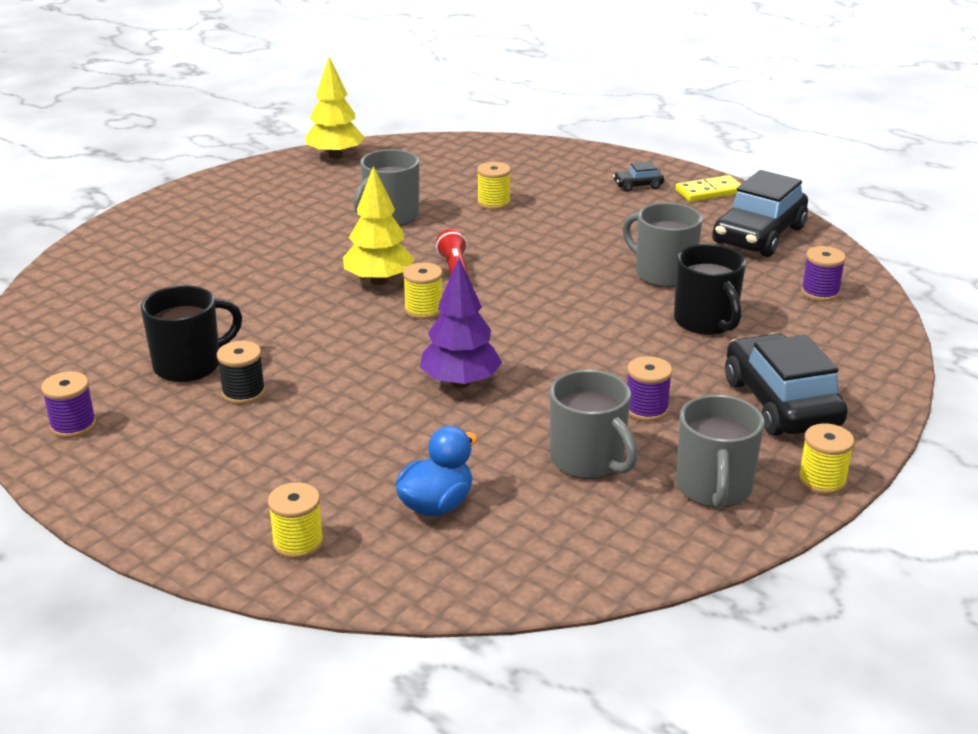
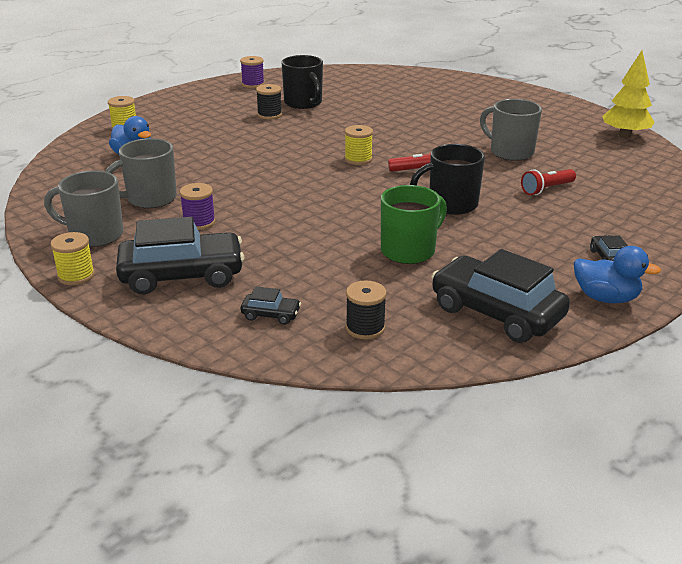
camera: 95 degrees right, 0 degrees up
(379, 281) = (402, 147): yellow tree -> none
(460, 383) = (258, 167): purple tree -> none
(493, 203) = (546, 189): yellow spool -> red flashlight
(663, 274) = (409, 251): grey mug -> green mug
(706, 322) = (318, 260): black mug -> black mug (451, 205)
(709, 192) = (605, 298): yellow domino -> blue duck
(820, 292) = (365, 328): purple spool -> black spool
(827, 341) = (271, 315): none -> black car

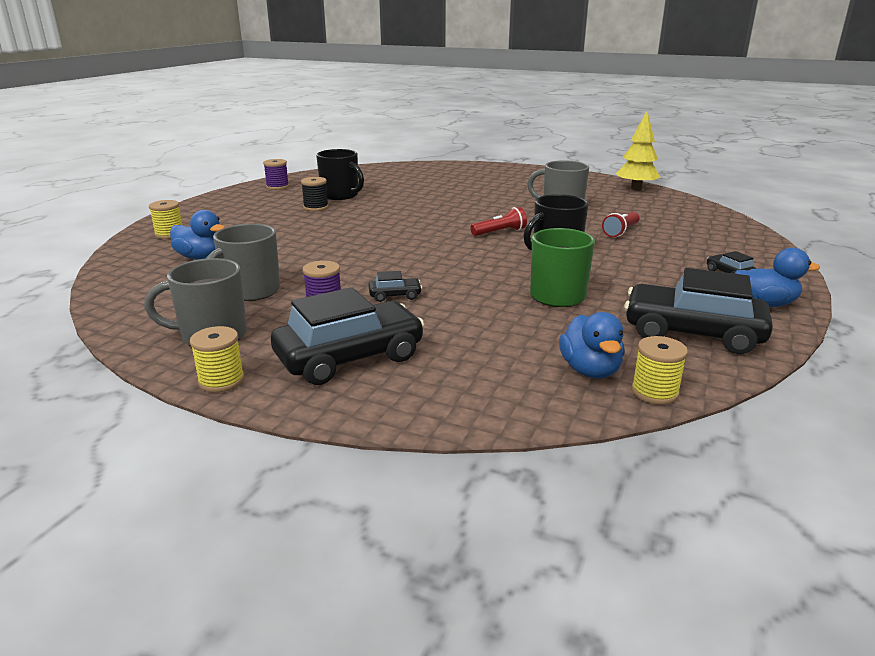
camera: 20 degrees left, 5 degrees down
(271, 315) = (483, 377): black car -> black car (395, 295)
(358, 159) = (435, 231): yellow spool -> yellow spool (654, 392)
(365, 328) = (590, 370): black spool -> blue duck

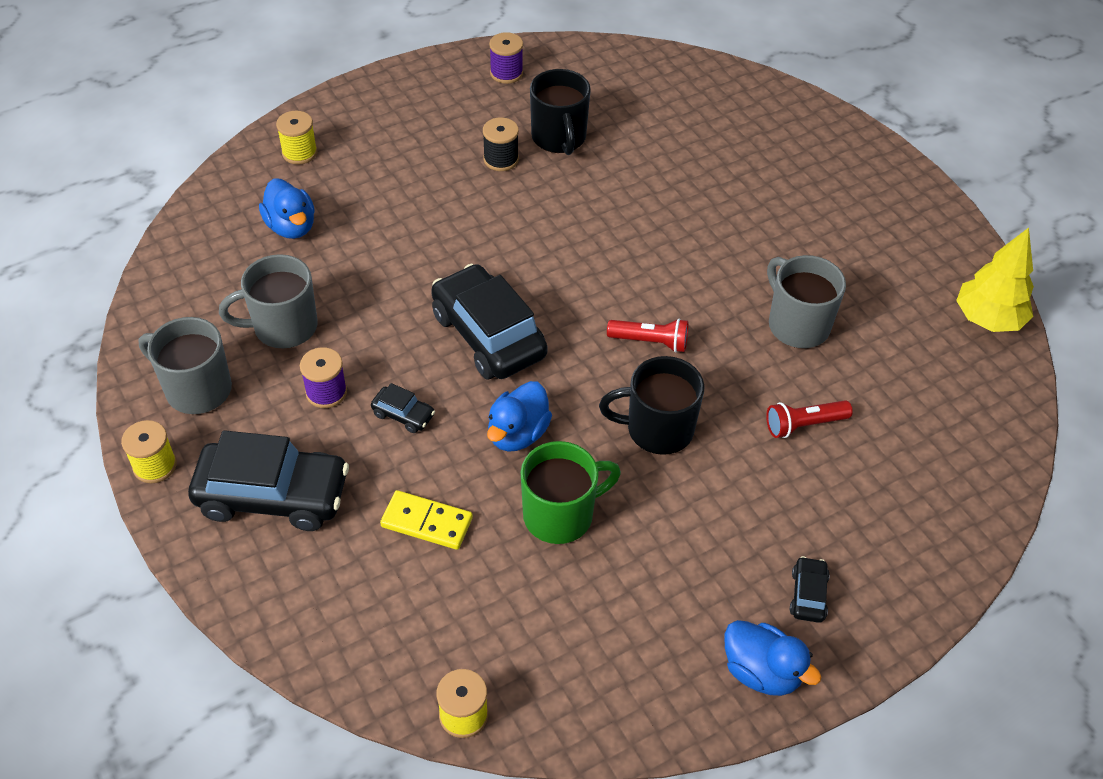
camera: 35 degrees right, 25 degrees up
(482, 327) = (427, 522): none -> yellow domino
(590, 370) = (446, 649): blue duck -> blue duck (517, 434)
(692, 333) = (612, 663): black car -> black car (488, 335)

